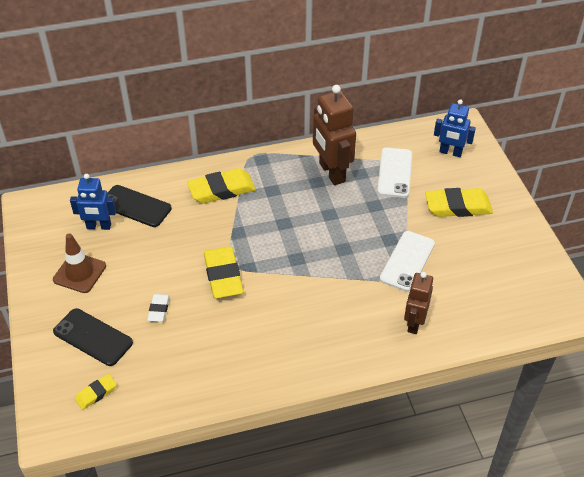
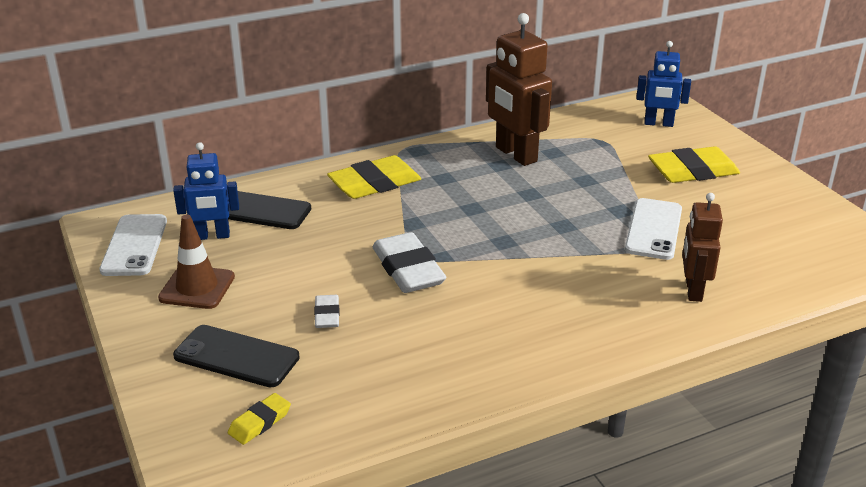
camera: 10 degrees left, 15 degrees down
(223, 276) = (408, 269): yellow eraser -> white eraser
(394, 173) = (597, 148): white phone -> white phone (134, 245)

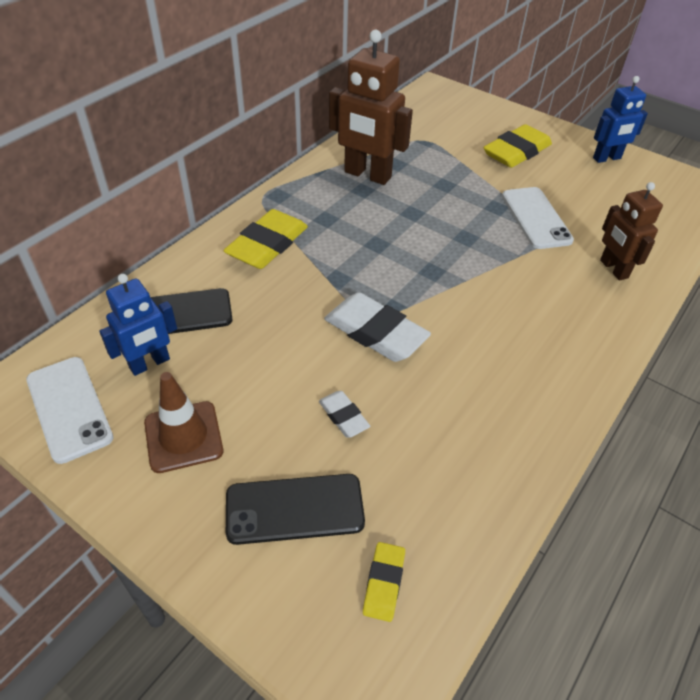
camera: 30 degrees left, 15 degrees up
(658, 124) = (454, 112): blue robot -> blue robot (607, 158)

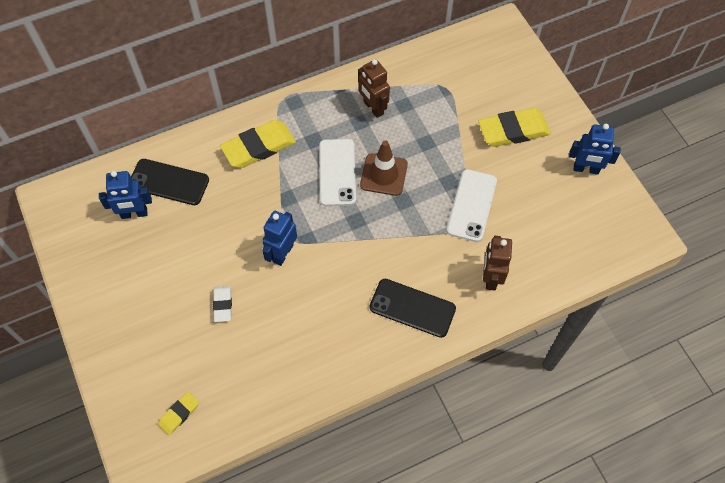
camera: 30 degrees right, 15 degrees up
(69, 408) = (76, 225): white phone -> white phone (337, 172)
(183, 437) = (127, 274): brown traffic cone -> brown traffic cone (383, 175)
(294, 508) = (160, 349): black phone -> black phone (412, 308)
(367, 175) = (373, 108): brown robot -> brown robot, size x0.63
(375, 332) = (282, 253): white eraser -> blue robot

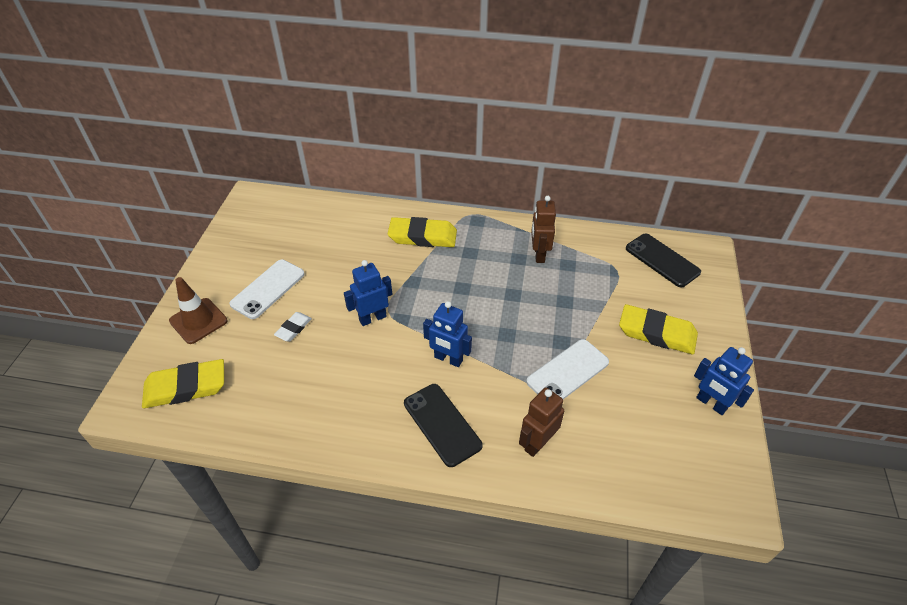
camera: 35 degrees right, 15 degrees down
(134, 214) = (294, 234): blue robot -> blue robot (448, 359)
(169, 182) = (336, 226): black phone -> black phone (662, 260)
(179, 414) = (186, 387): yellow eraser -> yellow eraser, size x1.92
(337, 172) = (468, 284): white phone -> white phone (268, 289)
(383, 175) = (506, 306): brown traffic cone -> brown traffic cone (198, 321)

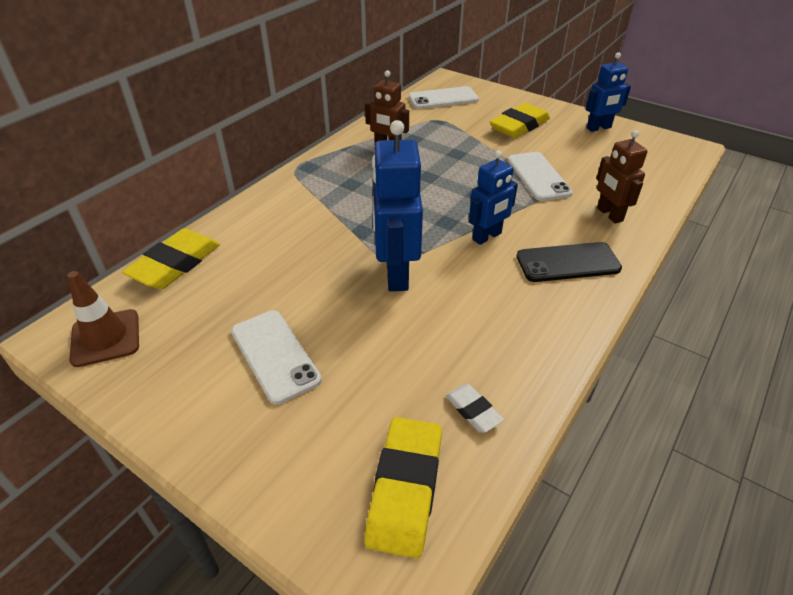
camera: 65 degrees left, 5 degrees down
(198, 321) = (278, 450): brown traffic cone -> brown traffic cone (105, 338)
(293, 328) = (367, 345): white eraser -> white eraser (473, 410)
(372, 318) = (396, 273): blue robot -> blue robot, size x1.59
(422, 236) = (298, 206): yellow eraser -> yellow eraser (175, 264)
(662, 260) = (443, 98): black phone -> white phone

